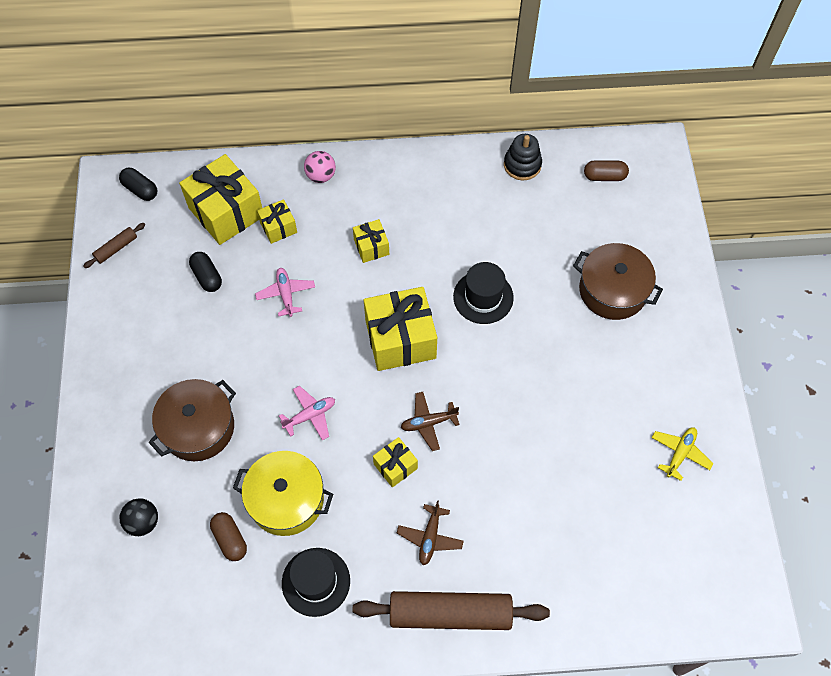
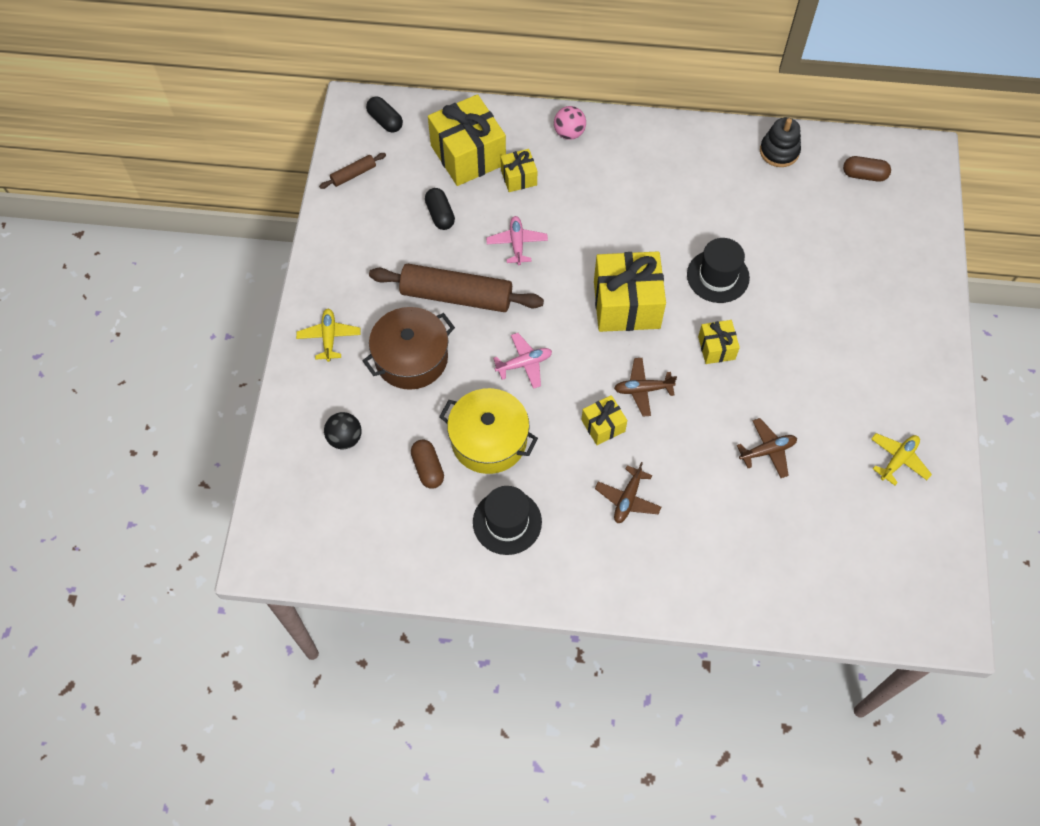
camera: 10 degrees right, 0 degrees up
(113, 419) = (329, 337): none -> yellow plane
(371, 247) = (610, 210): yellow gift -> yellow gift (716, 348)
(450, 614) = (637, 574): brown rolling pin -> brown rolling pin (456, 296)
(556, 465) = (767, 451): none -> brown plane
(612, 290) = (854, 289): brown pot -> none

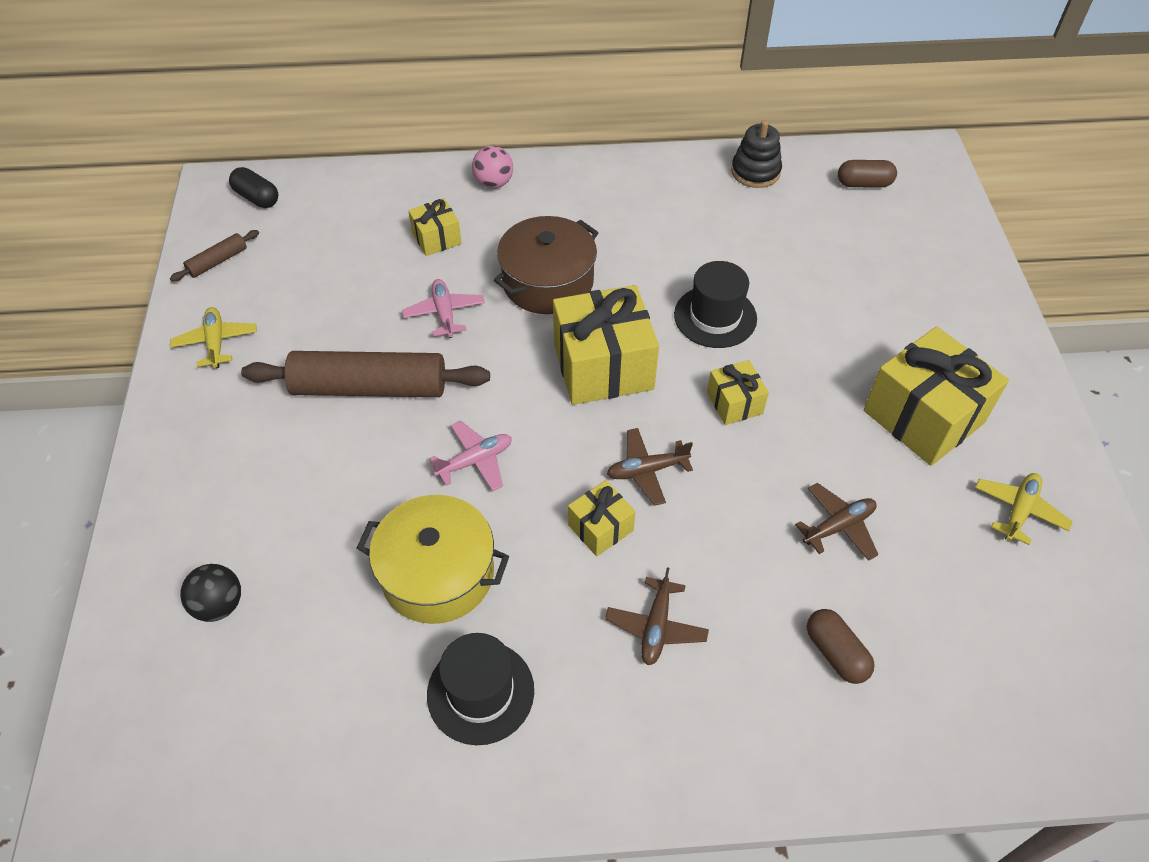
camera: 10 degrees left, 10 degrees down
(329, 337) = (190, 466): yellow plane -> yellow plane (216, 342)
(411, 358) = (312, 477): brown pot -> brown pot (547, 282)
(428, 468) = (350, 630): brown capsule -> brown capsule (835, 653)
(440, 215) = (338, 293): black capsule -> none
(468, 155) = (368, 221): yellow gift -> yellow gift (923, 417)

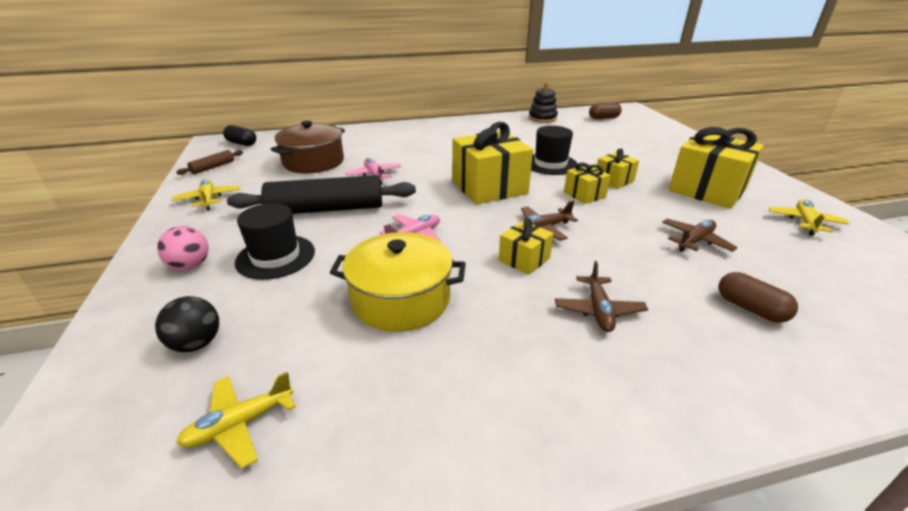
camera: 10 degrees left, 20 degrees down
(264, 712) = (240, 424): none -> yellow plane
(369, 387) = (326, 209): brown rolling pin -> black rolling pin
(436, 238) = (362, 149): yellow gift -> yellow gift (614, 180)
(480, 692) = (464, 375): black hat -> black hat (275, 257)
(494, 183) = (393, 130): pink ball -> pink ball (190, 266)
(547, 282) = (439, 159): brown pot -> brown pot (313, 162)

